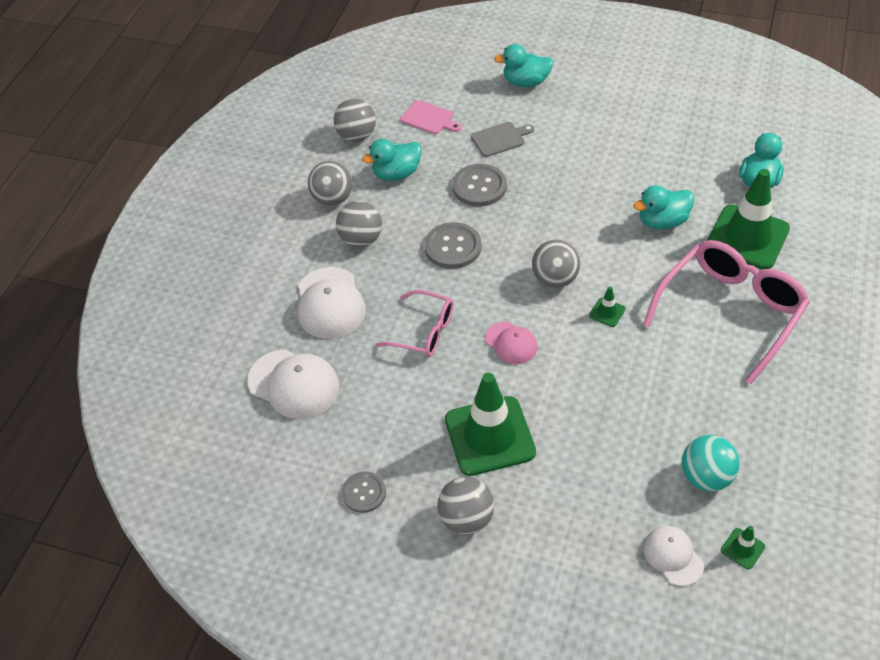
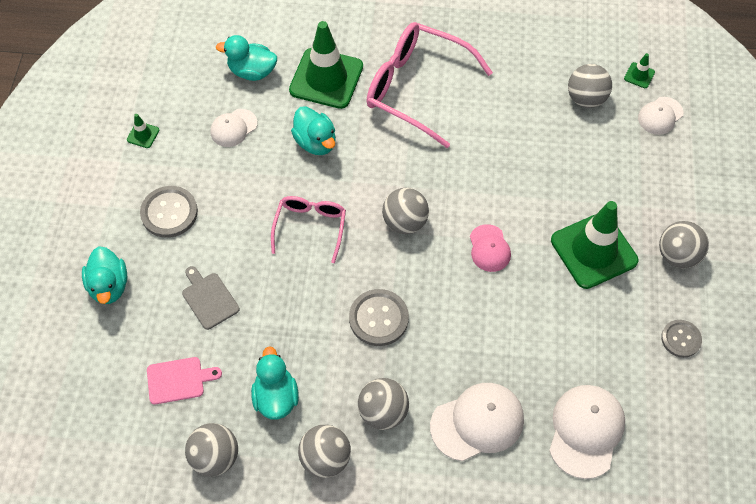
camera: 105 degrees left, 10 degrees up
(396, 173) = (276, 397): turquoise duck -> turquoise duck turned 150 degrees counterclockwise
(424, 331) = (493, 324): pink glasses -> pink glasses (310, 227)
(429, 118) = (178, 380): pink cutting board -> pink cutting board turned 60 degrees clockwise
(479, 187) = (287, 307): grey button -> grey button (169, 213)
(511, 343) = (489, 248): pink cap -> pink cap turned 135 degrees clockwise
(607, 312) = (436, 177): green traffic cone -> green traffic cone (143, 135)
(686, 164) = (233, 128): none -> white cap
(706, 477) = (586, 99): turquoise ball -> grey ball

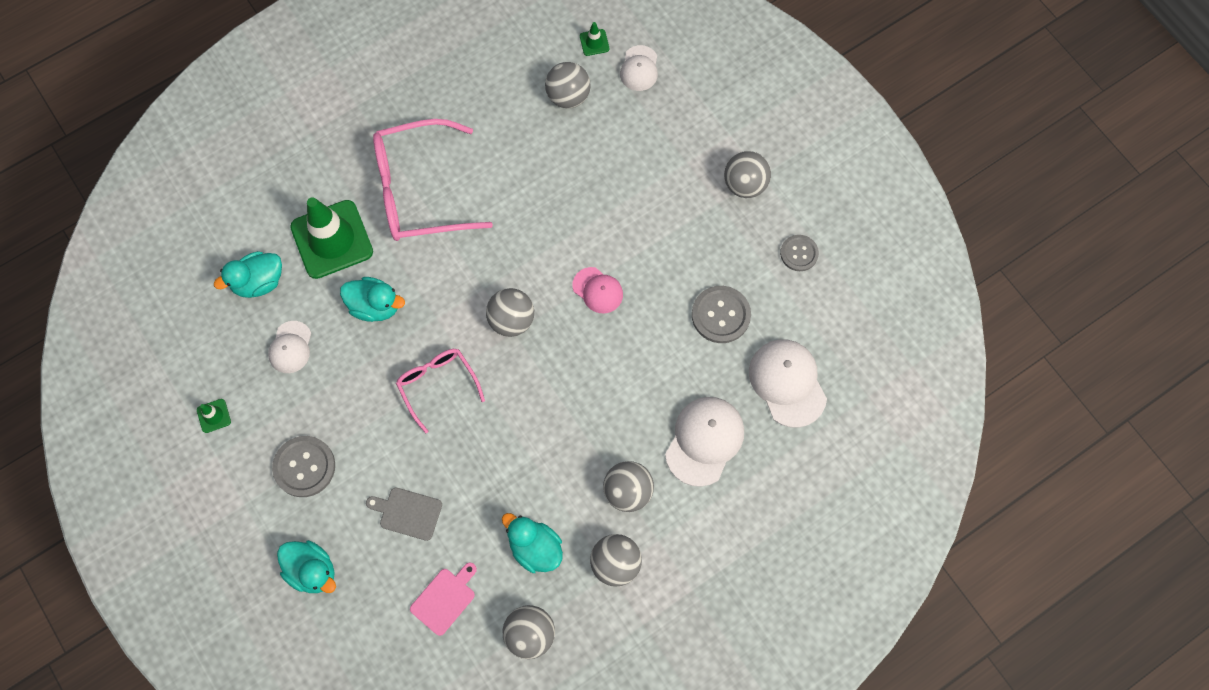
camera: 40 degrees left, 10 degrees up
(378, 318) = (560, 418): grey button -> grey button (721, 315)
(593, 250) = (679, 229): green traffic cone -> none

